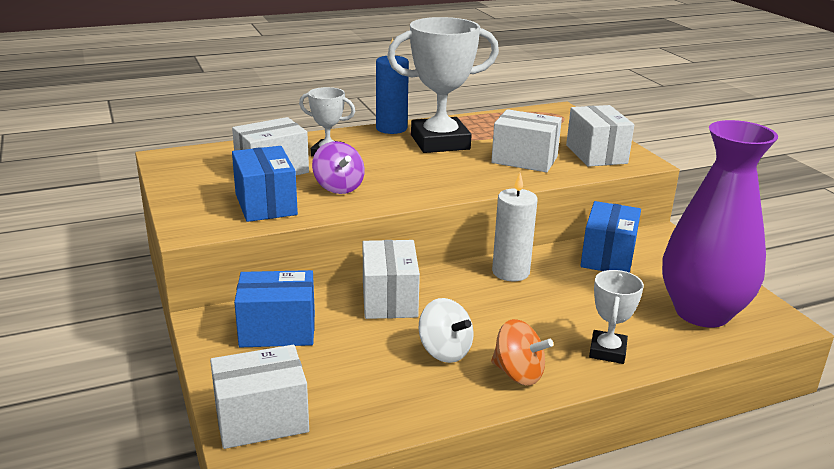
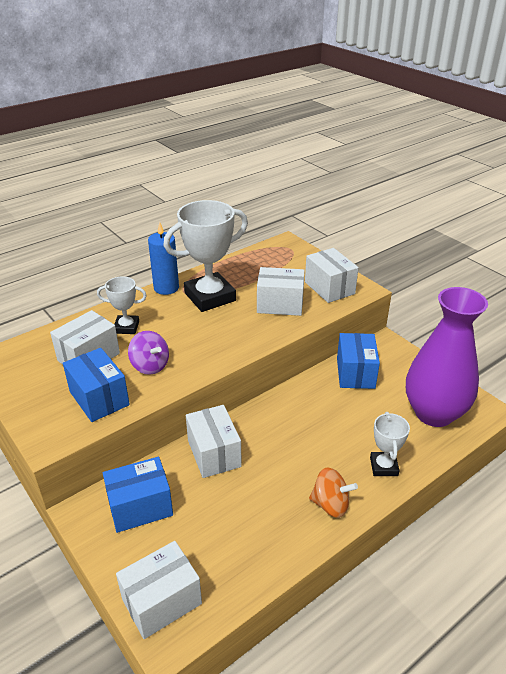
camera: 15 degrees left, 10 degrees up
(444, 351) = (272, 496): white spinning top -> none
(510, 272) = (292, 404): white candle -> none

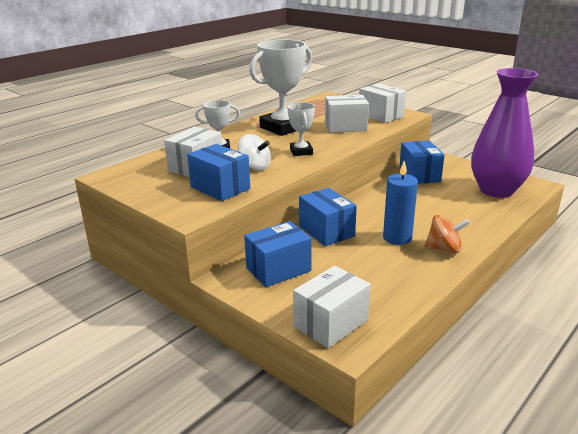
camera: 10 degrees left, 10 degrees down
(150, 366) = (255, 167): purple spinning top -> white spinning top
(166, 288) = (242, 126): blue candle -> blue candle (397, 238)
(214, 453) = (326, 231): white box -> blue box
(383, 466) = (474, 223): white trophy -> white trophy (301, 152)

